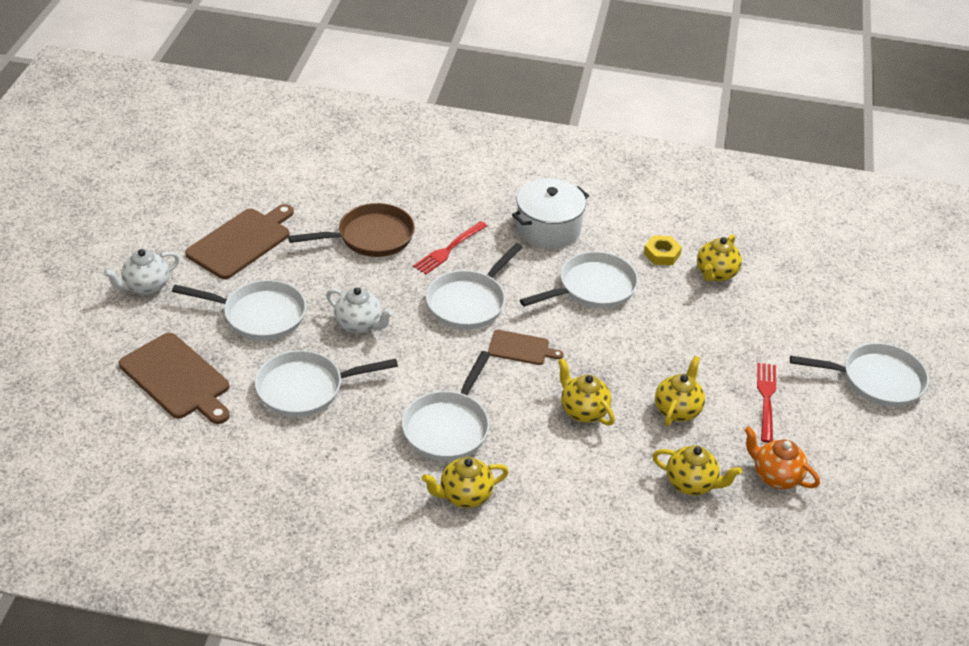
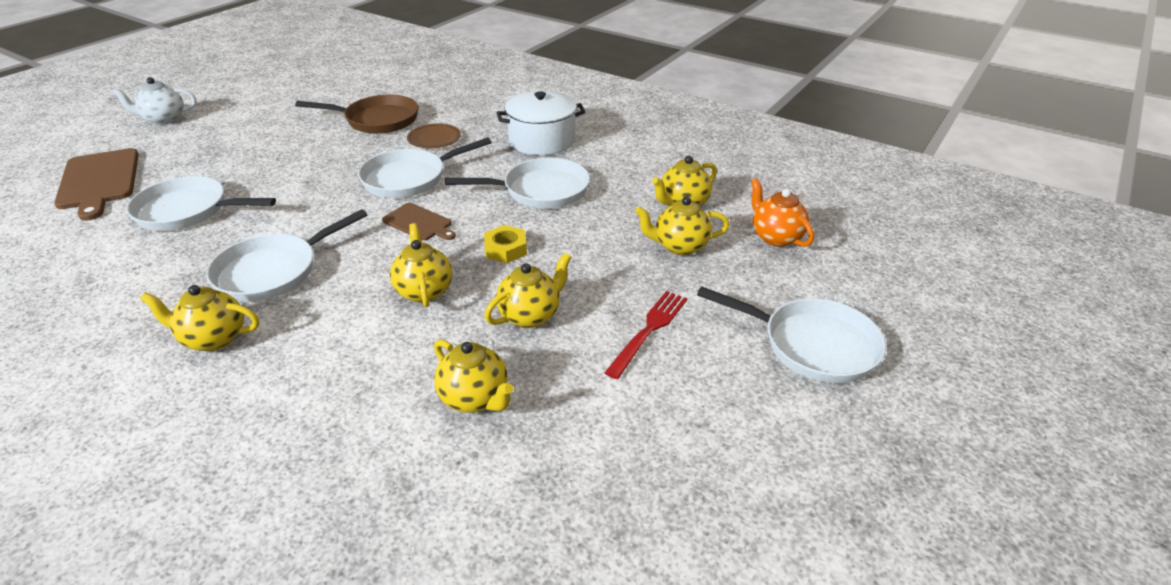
camera: 25 degrees right, 5 degrees down
(241, 242) = (272, 106): brown cutting board -> none
(259, 315) = (222, 153): white pan -> none
(359, 325) = (293, 175): white teapot -> none
(448, 249) = (434, 139): red fork -> brown plate
(661, 254) = (637, 178): yellow nut -> yellow nut (505, 249)
(740, 318) = (680, 246): none -> yellow teapot
(775, 476) = (592, 421): orange teapot -> orange teapot (776, 237)

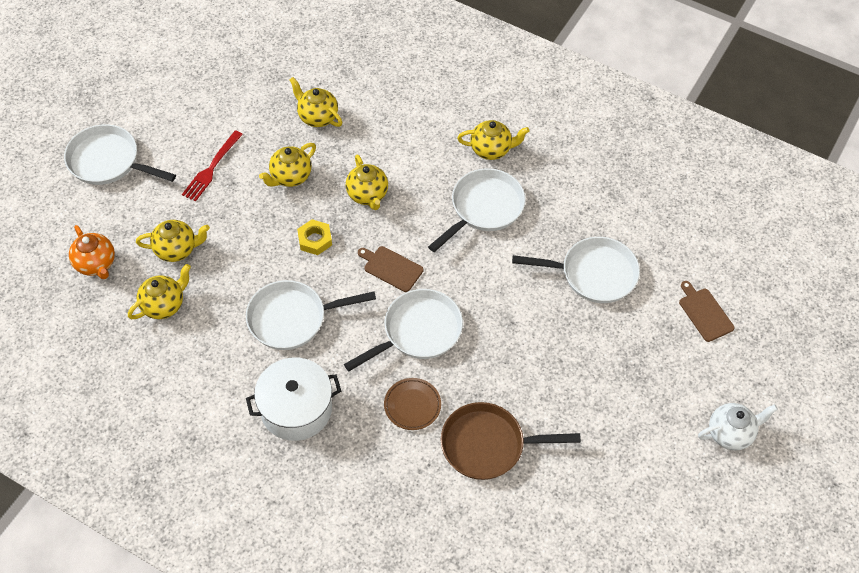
camera: 175 degrees right, 20 degrees up
(99, 181) = (704, 313): brown cutting board -> brown cutting board, size x0.56

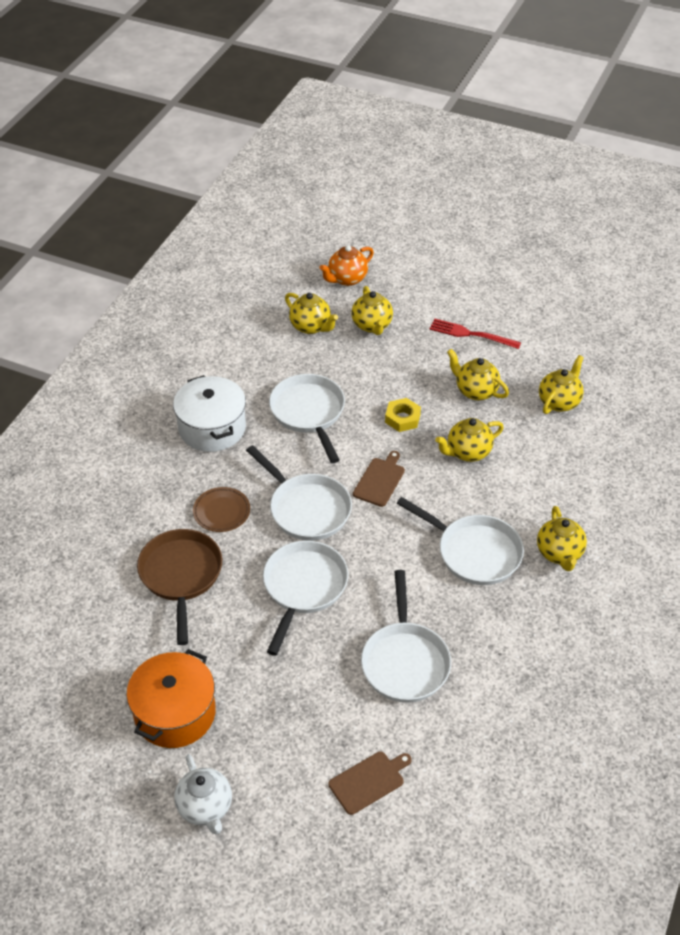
camera: 85 degrees right, 10 degrees down
(108, 161) = (460, 267): white pan -> white pan (303, 588)
(639, 455) = (175, 713): none -> orange pot

